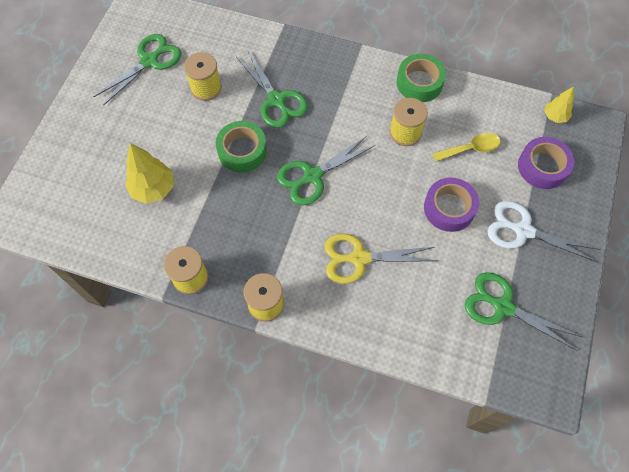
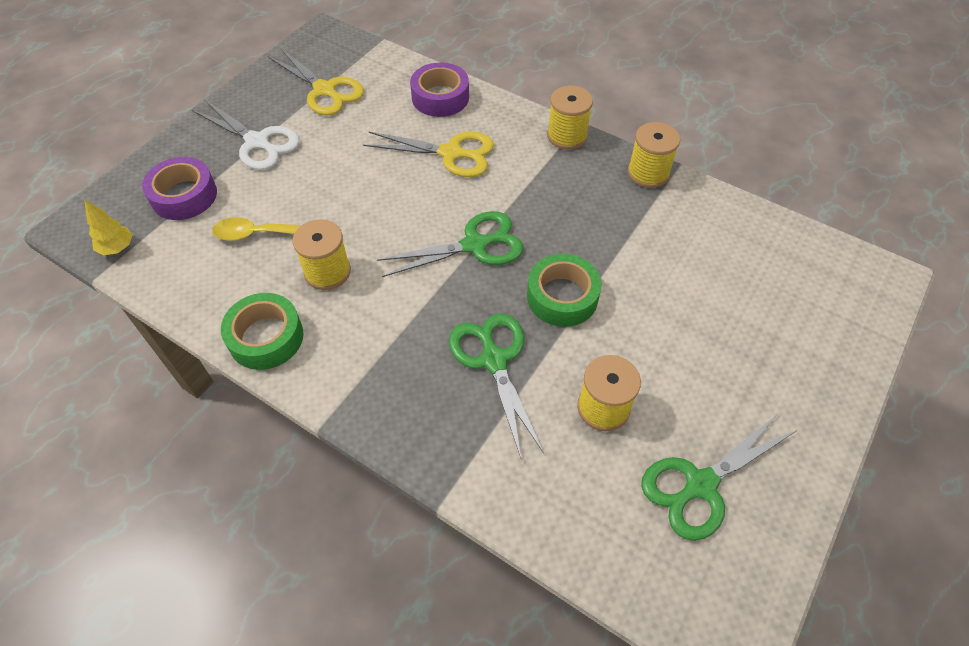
camera: 165 degrees left, 10 degrees down
(153, 189) = (692, 274): yellow tree -> none
(449, 208) = (324, 178): purple tape -> purple tape (440, 97)
(503, 307) = (324, 90): green scissors -> yellow scissors

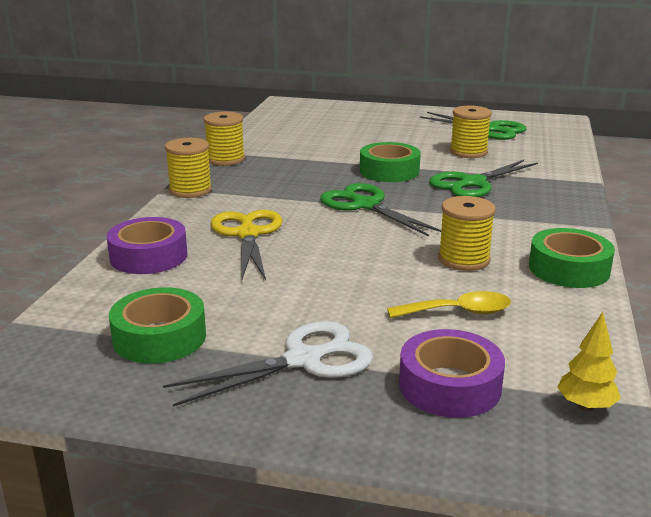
camera: 110 degrees left, 30 degrees down
(255, 234) = (458, 312): yellow spoon -> yellow spoon turned 75 degrees counterclockwise
(257, 142) = (303, 360): white scissors -> white scissors turned 45 degrees clockwise
(324, 90) = (159, 337): yellow scissors -> green tape

